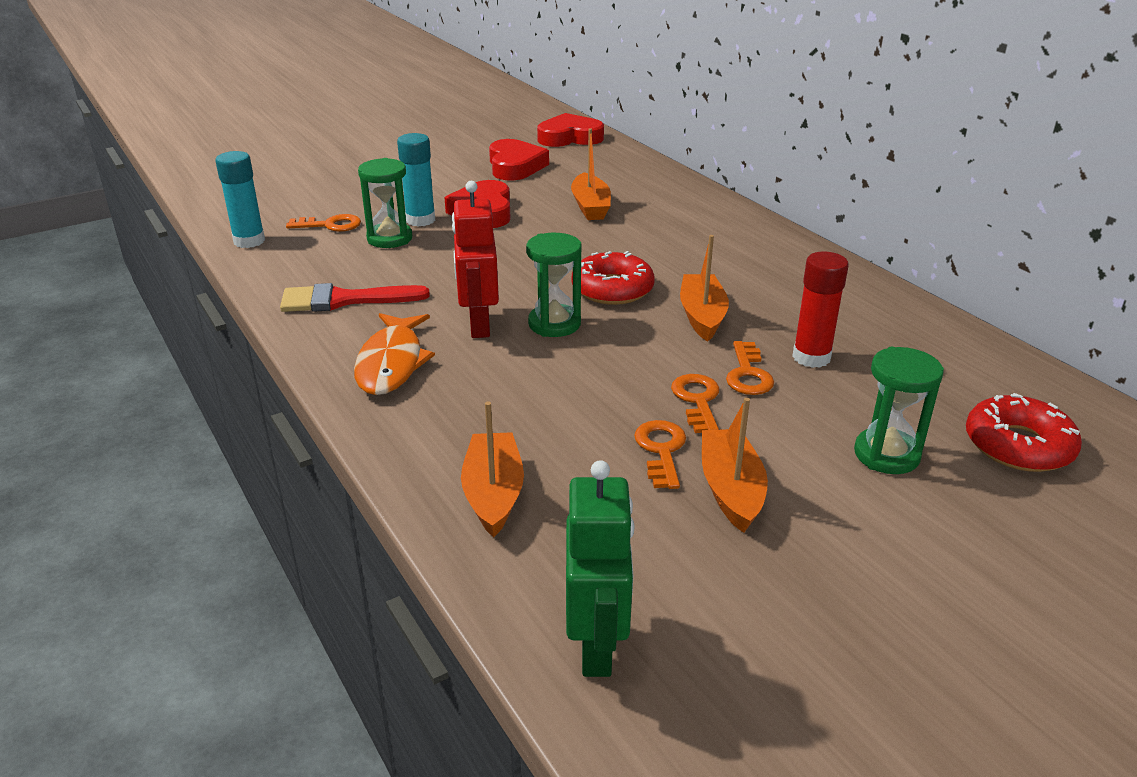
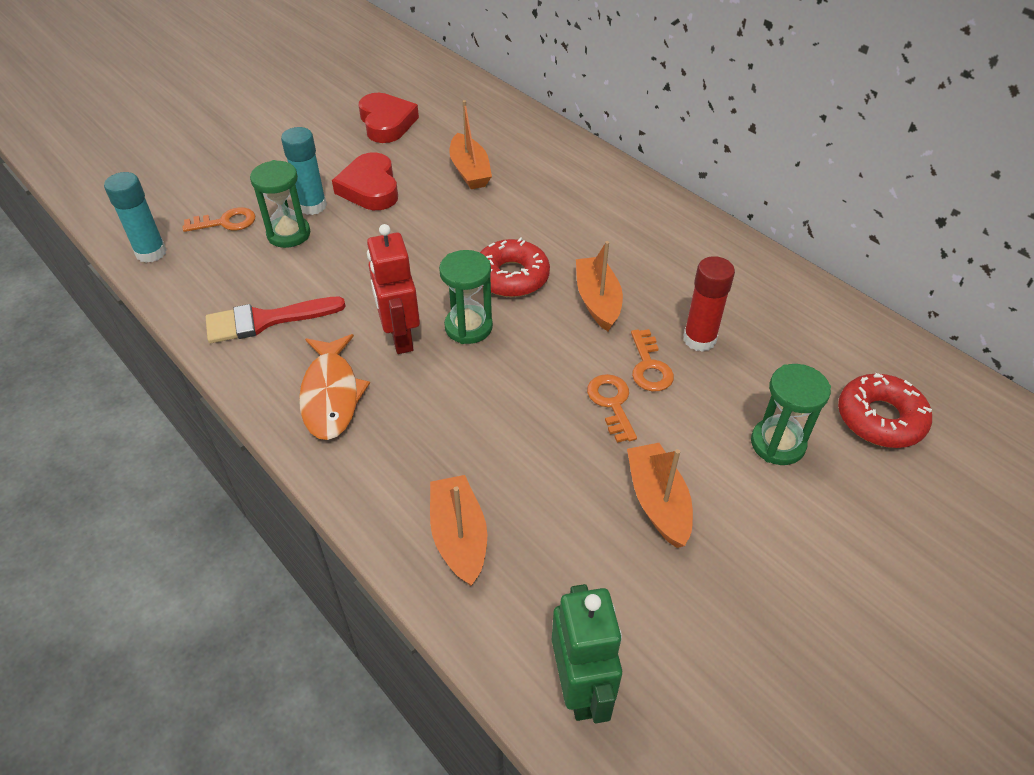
camera: 10 degrees left, 15 degrees up
(570, 137) = (430, 78): red heart -> none
(661, 450) = (592, 466): orange key -> none

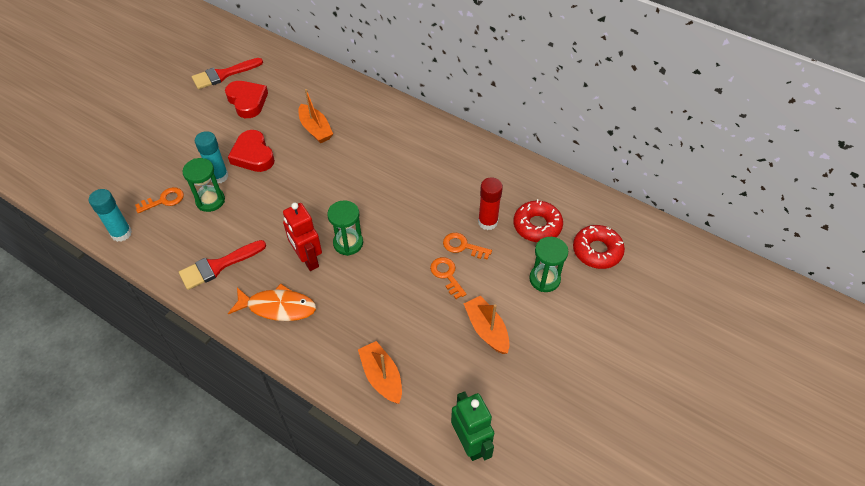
camera: 15 degrees left, 5 degrees up
(331, 395) = (278, 307): orange fish -> orange fish turned 60 degrees counterclockwise
(366, 88) = (223, 75): none -> red brush
(511, 277) = (365, 202): red donut -> red donut (537, 226)
(597, 301) = (422, 208): orange boat -> none
(649, 366) = (463, 246): orange key -> orange key turned 135 degrees clockwise

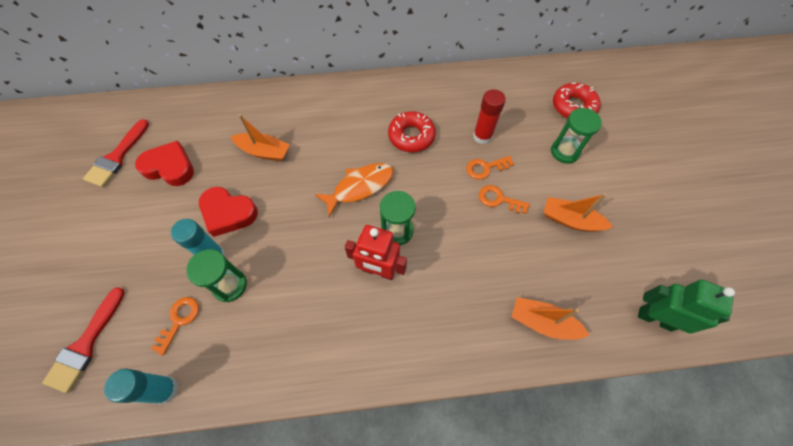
camera: 40 degrees left, 10 degrees up
(218, 266) = (303, 342): red brush -> red brush (86, 344)
(278, 307) = (398, 335): orange fish -> orange fish (360, 187)
(537, 226) = (517, 115): red donut -> red donut (411, 136)

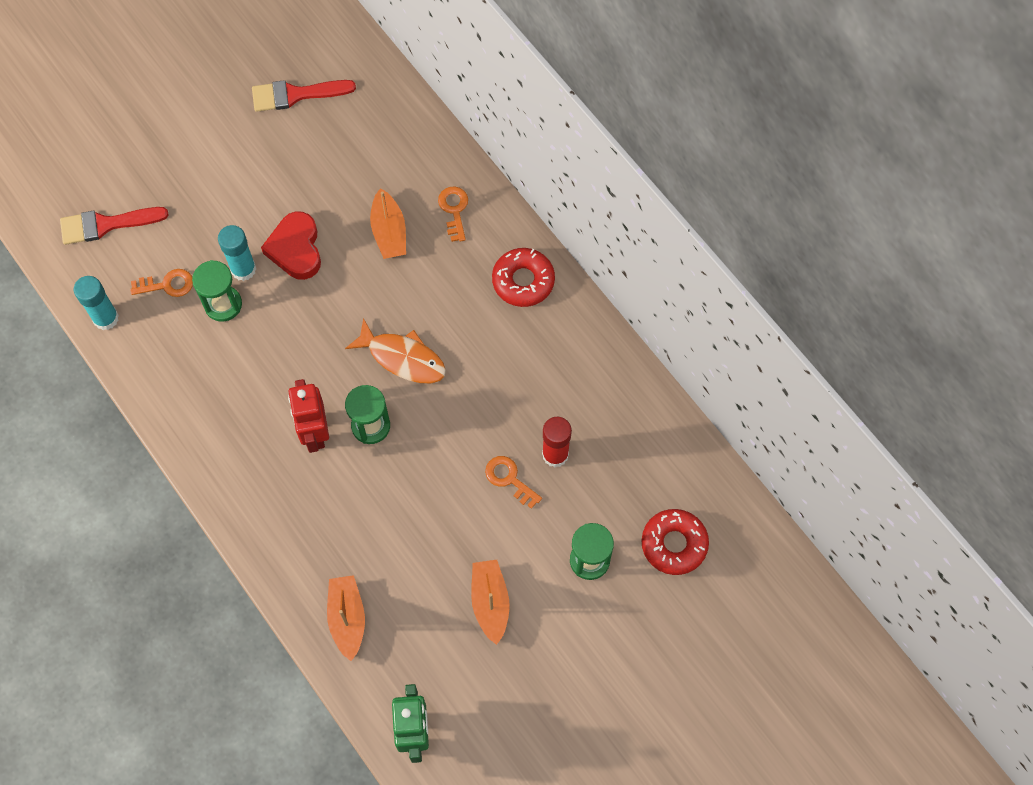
camera: 60 degrees right, 5 degrees up
(169, 167) = (314, 154): red heart -> none
(411, 136) = (506, 374): red donut -> red donut (523, 281)
(499, 199) = (473, 513): orange key -> orange key (454, 210)

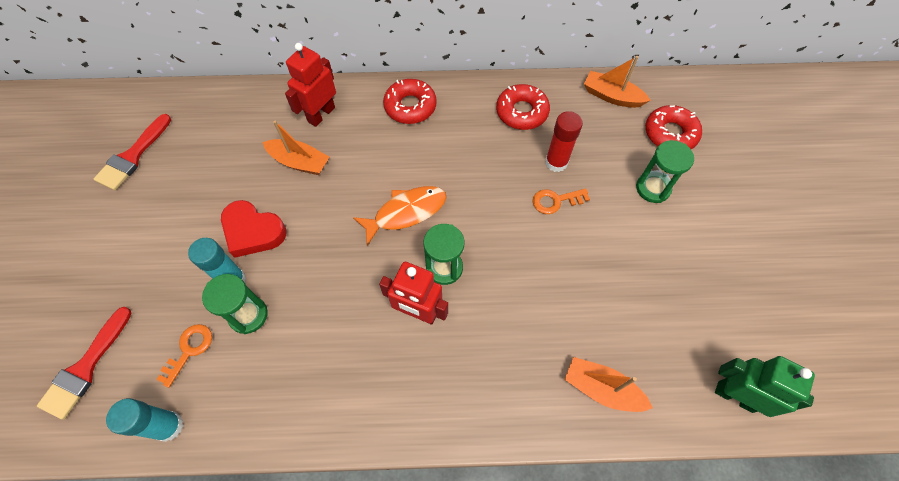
camera: 55 degrees left, 5 degrees down
(454, 210) = (321, 114): orange key -> red robot
(490, 602) = (649, 271): orange boat -> orange boat (611, 96)
(594, 387) = (522, 112): none -> red donut

